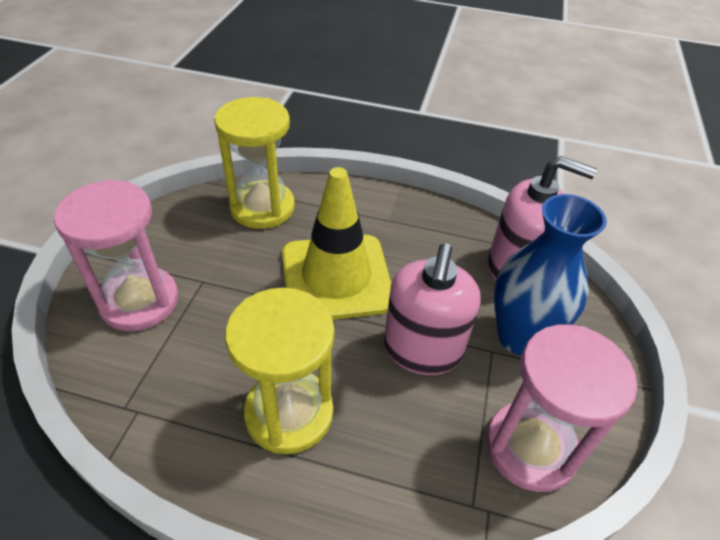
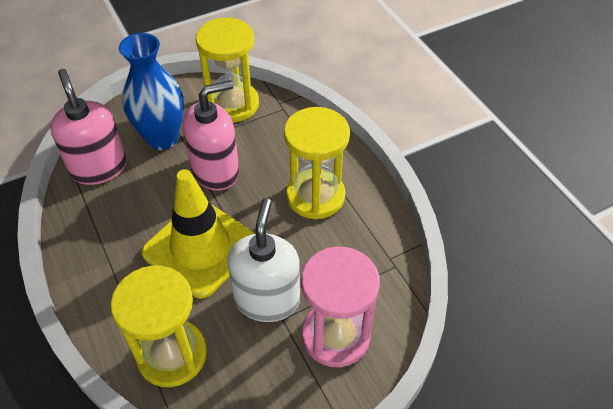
camera: 130 degrees left, 5 degrees up
(231, 284) = (267, 299): none -> white soap dispenser
(530, 447) = (233, 104): pink hourglass -> yellow hourglass

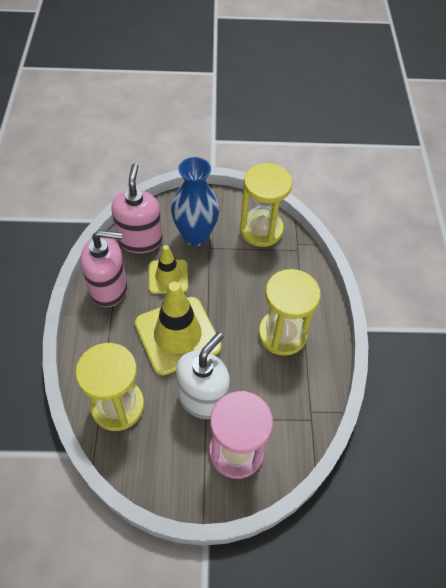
camera: 25 degrees right, 5 degrees up
(154, 192) = (168, 277): none -> yellow traffic cone
(216, 171) = (220, 279): pink soap dispenser -> pink soap dispenser (109, 288)

